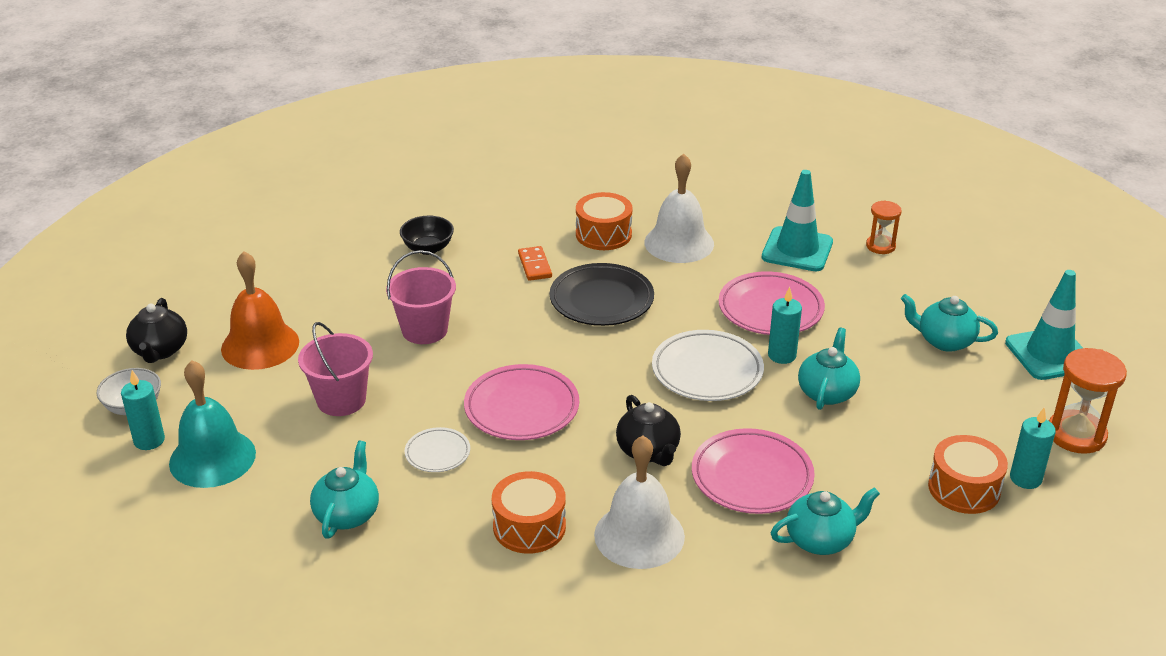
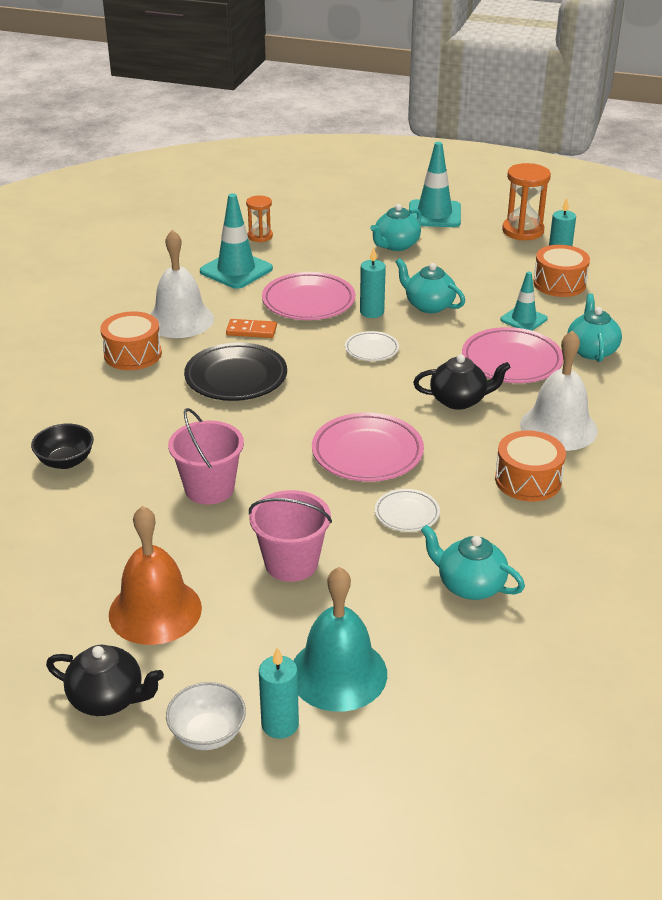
camera: 70 degrees left, 0 degrees up
(535, 265) = (152, 402): orange domino -> orange domino (251, 331)
(707, 371) = (371, 349): white plate -> white plate, size x0.55
(852, 471) = (523, 319): none -> turquoise traffic cone

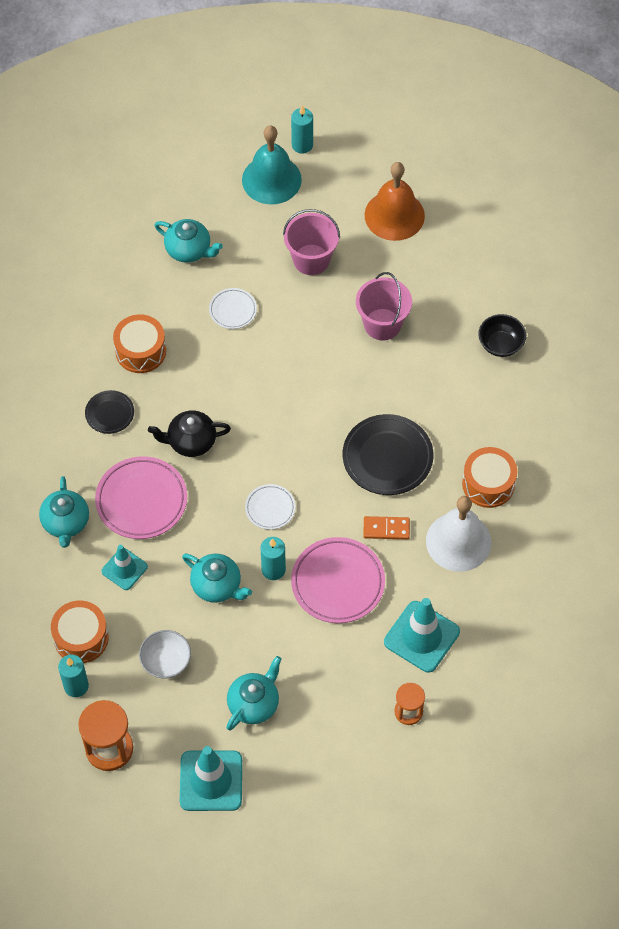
camera: 175 degrees right, 25 degrees up
(108, 699) = (406, 153): black teapot -> none
(207, 733) = (342, 137): white bowl -> white bowl (166, 661)
(367, 453) = (265, 371): pink plate -> none
(558, 427) = (109, 413): white bell -> black plate

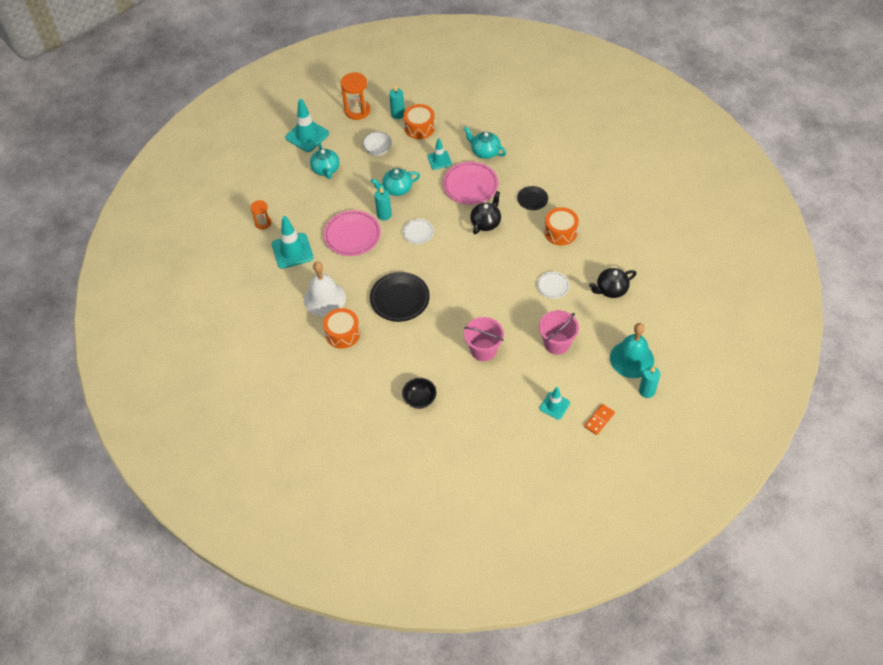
camera: 130 degrees right, 5 degrees down
(189, 250) = (611, 289): turquoise teapot -> black teapot
(386, 529) = (361, 273): orange domino -> orange domino (599, 420)
(394, 215) = (554, 406): orange bell -> turquoise traffic cone

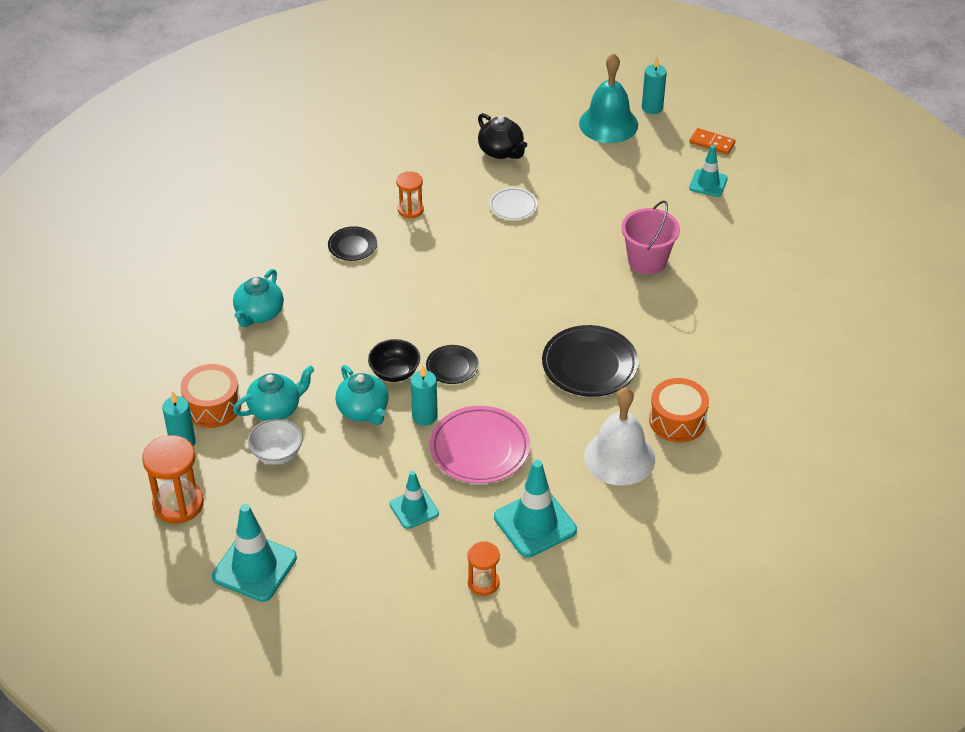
camera: 105 degrees left, 10 degrees down
(326, 170) = (337, 518): turquoise teapot -> turquoise teapot (276, 409)
(418, 233) = (452, 367): white plate -> black plate
(419, 399) = (754, 313): black bowl -> black bowl (394, 372)
(439, 160) = (287, 367): turquoise traffic cone -> turquoise traffic cone (414, 509)
(470, 185) = (337, 320): pink plate -> none
(486, 222) = (411, 291): black teapot -> none
(556, 343) = (609, 192): pink bucket -> none
(560, 232) = (410, 210): orange drum -> orange hourglass

